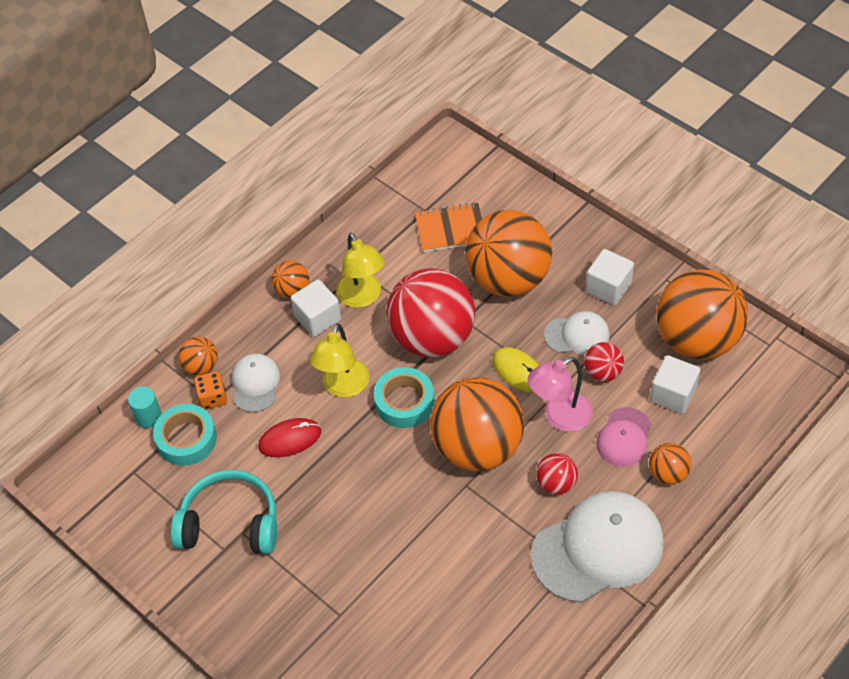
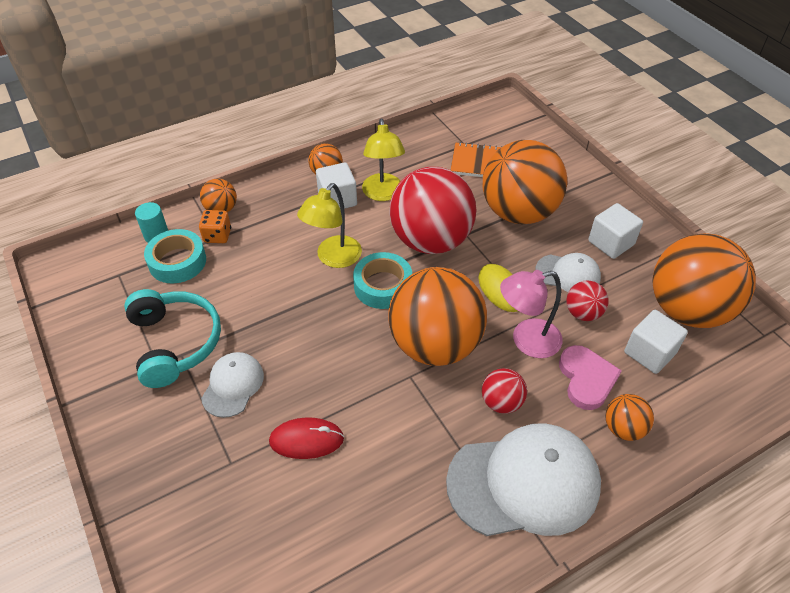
camera: 15 degrees right, 5 degrees down
(230, 523) = (175, 343): turquoise headphones -> turquoise headphones turned 45 degrees clockwise
(255, 384) = (259, 235): white cap -> white cap (233, 385)
(290, 439) = (265, 287): red mouse -> red mouse (306, 440)
(624, 437) = (586, 379): pink cap -> pink heart

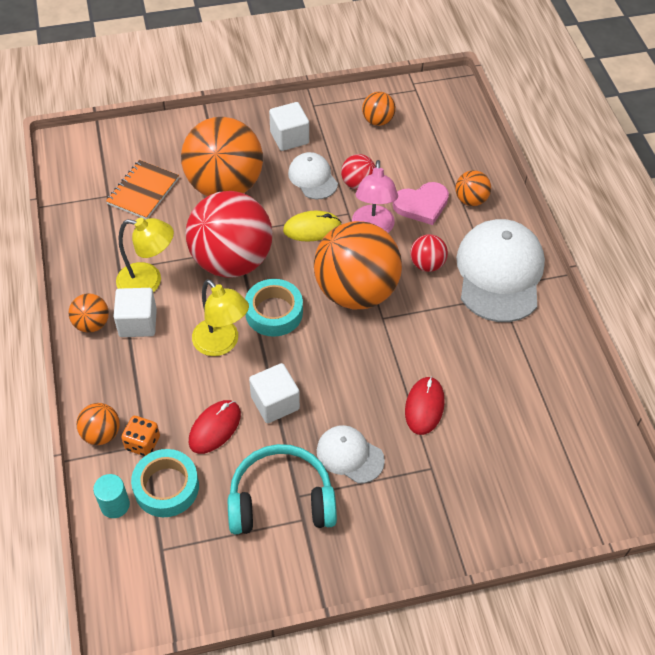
camera: 75 degrees left, 5 degrees up
(242, 277) = (215, 428): none -> red mouse
(568, 274) = (312, 178): white cap -> white cap turned 60 degrees counterclockwise
(586, 379) = (421, 205): pink heart -> pink heart turned 150 degrees clockwise
(649, 353) = (410, 159): white cube -> white cube (275, 403)
(687, 310) = (377, 121): orange ball -> orange ball, size x0.44

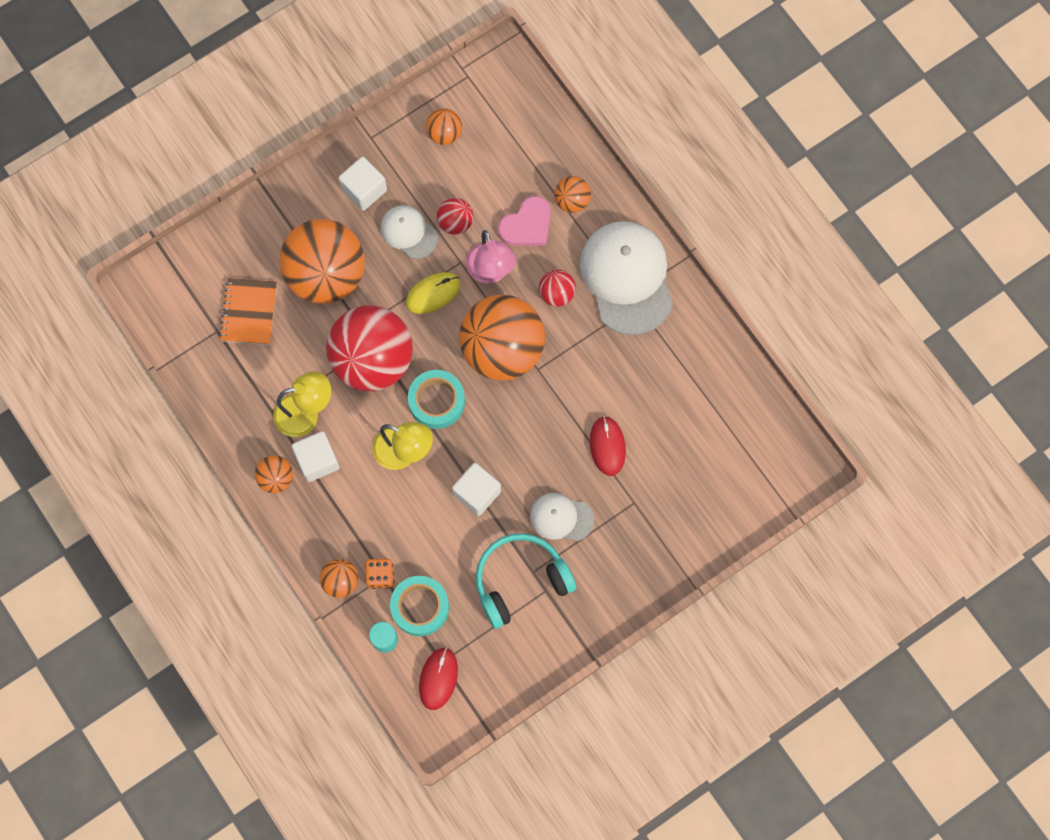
camera: 20 degrees left, 20 degrees up
(215, 428) = (435, 537): red mouse -> red mouse (438, 678)

